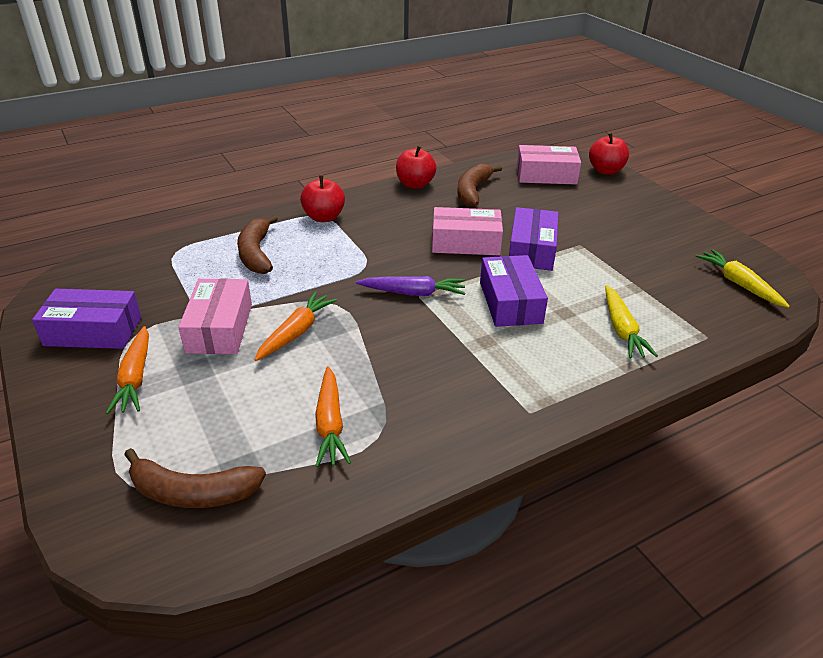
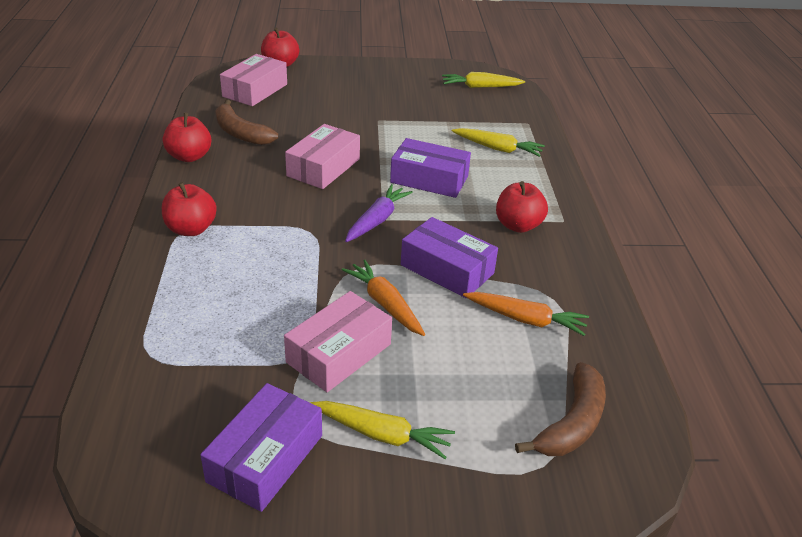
camera: 65 degrees left, 0 degrees up
(135, 378) = (382, 434): orange carrot -> yellow carrot
(220, 328) = (339, 353): pink box -> pink box turned 75 degrees counterclockwise
(256, 253) = (217, 294): brown banana -> none
(487, 380) = (518, 225): none -> red apple
(531, 250) = (365, 142): purple box -> purple box (447, 269)

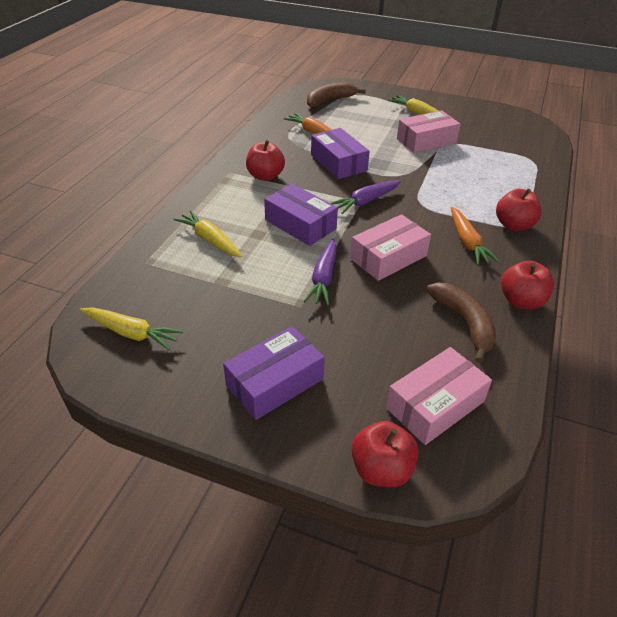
camera: 155 degrees left, 5 degrees up
(265, 458) = (472, 117): purple box -> purple box (275, 382)
(373, 140) = (323, 278): none -> purple carrot
(385, 304) = (389, 155): orange carrot -> orange carrot (467, 242)

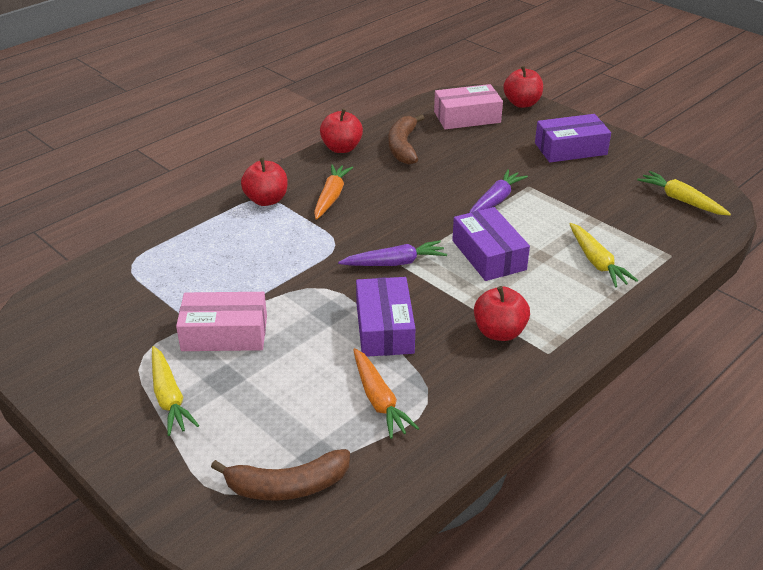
camera: 155 degrees left, 5 degrees down
(388, 257) = (421, 203): pink box -> none

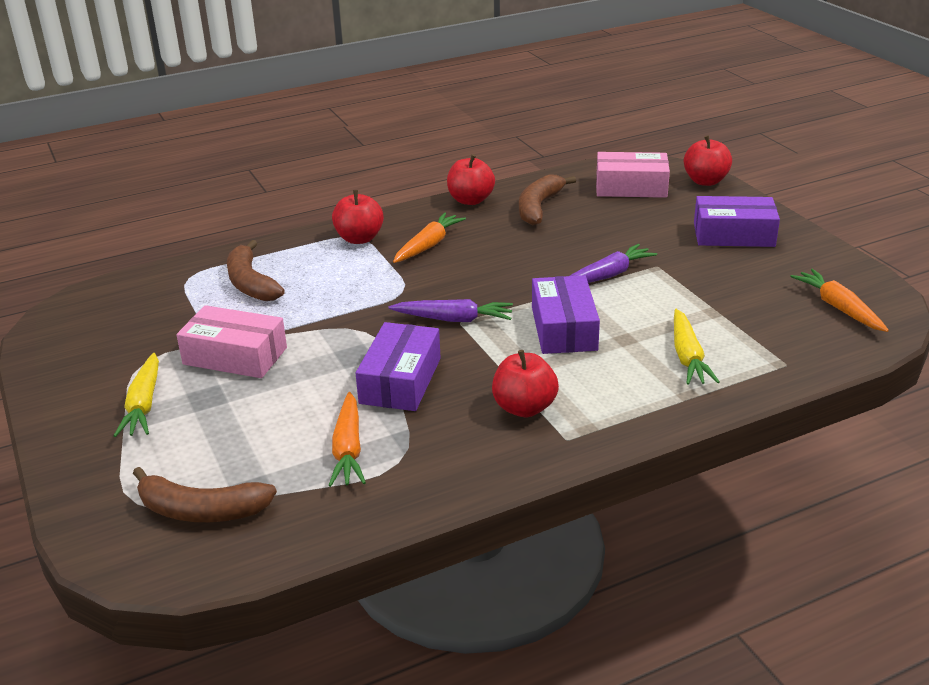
camera: 20 degrees right, 5 degrees down
(194, 260) = (250, 283): none -> brown banana
(681, 200) = (838, 308): yellow carrot -> orange carrot

